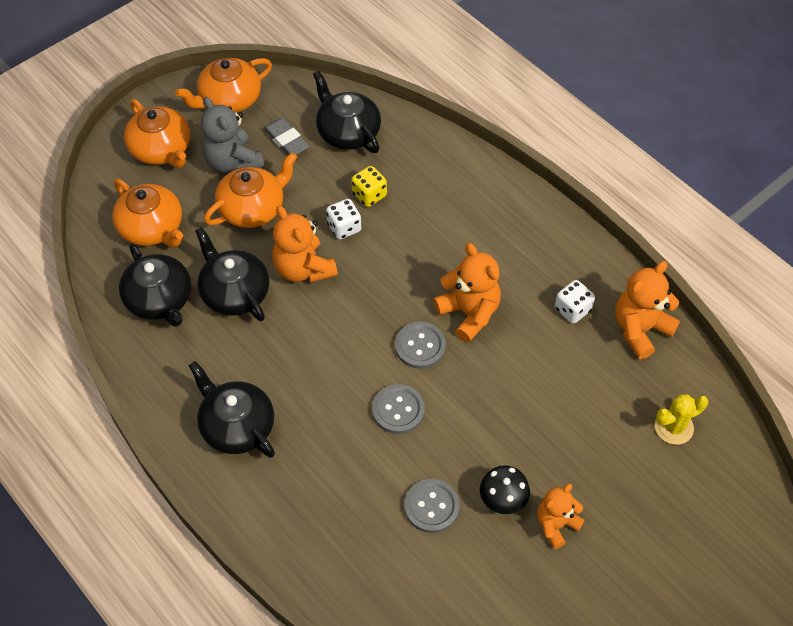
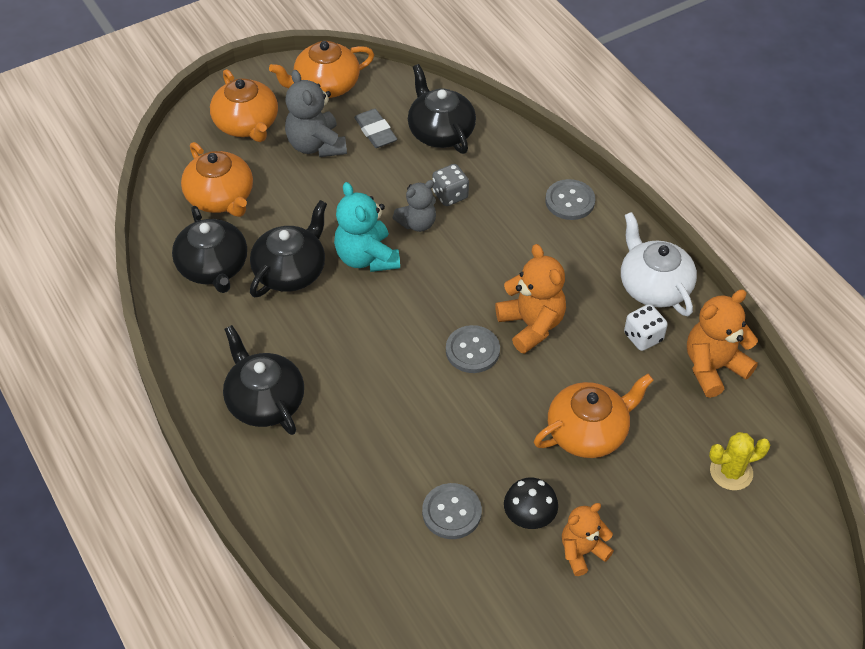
camera: 10 degrees right, 5 degrees down
(234, 292) = (291, 271): black teapot -> black teapot turned 60 degrees clockwise
(253, 208) = (327, 192): orange teapot -> orange teapot (588, 431)
(303, 269) = (367, 257): orange teddy bear -> turquoise teddy bear
(344, 227) = (417, 223): white dice -> grey teddy bear
(369, 195) = (450, 195): yellow dice -> grey dice
(398, 410) = (436, 410): grey button -> grey button (570, 201)
(573, 258) = (653, 286): none -> white teapot

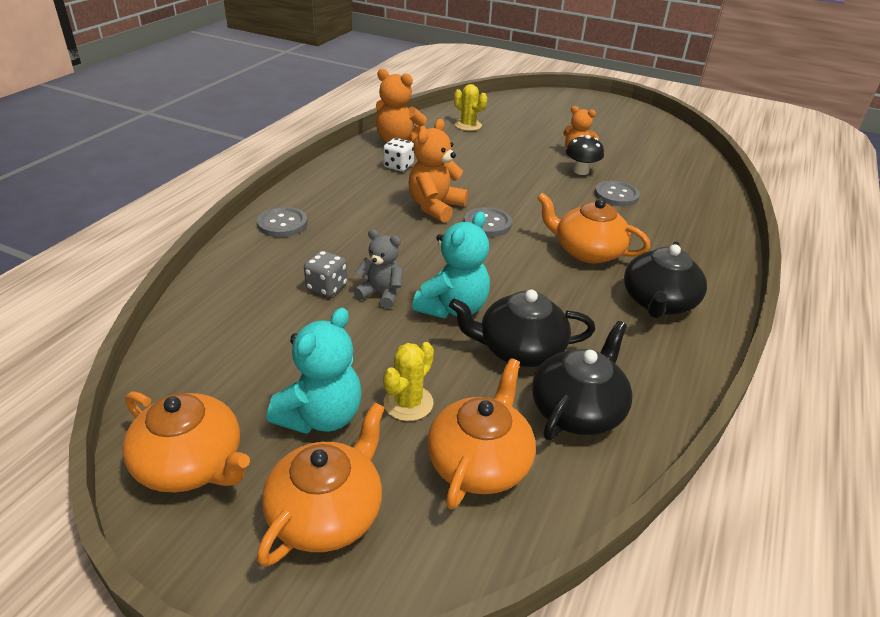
camera: 125 degrees left, 15 degrees down
(293, 188) = (408, 403): none -> yellow cactus
(316, 145) = (321, 416): grey teddy bear -> turquoise teddy bear
(375, 131) = (262, 375): grey eraser -> none
(440, 132) = (231, 325): black teapot -> none
(588, 431) = (497, 167): orange teapot -> orange teapot (587, 251)
(653, 286) = (346, 172): white teapot -> none

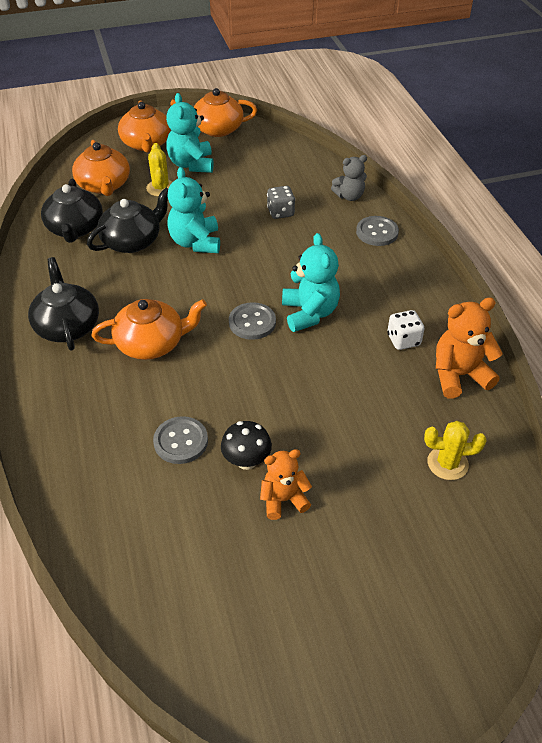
camera: 140 degrees right, 10 degrees up
(381, 294) = (246, 226): grey teddy bear -> grey teddy bear (349, 196)
(435, 207) = (309, 313): orange teddy bear -> turquoise teddy bear

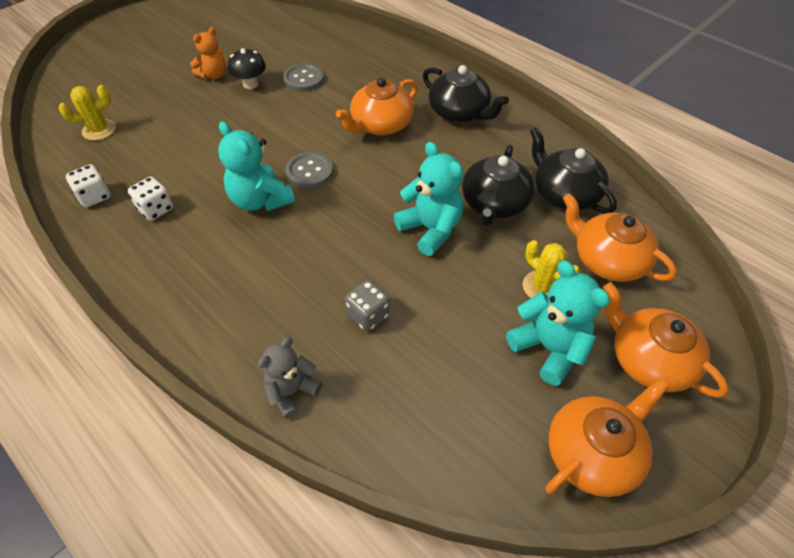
camera: 150 degrees right, 5 degrees up
(377, 232) = (227, 338): grey button -> none
(459, 375) = (94, 196): orange teddy bear -> white dice

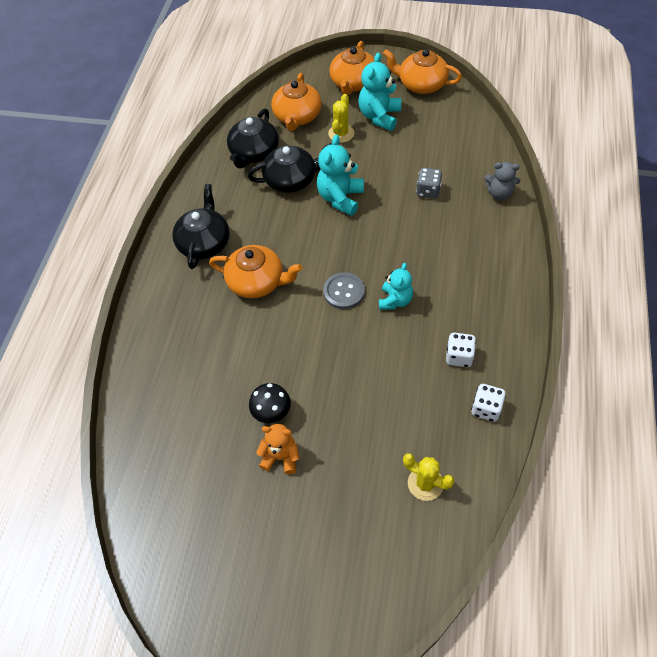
camera: 120 degrees left, 5 degrees up
(260, 200) = (395, 300): turquoise teddy bear -> turquoise teddy bear, size x0.66
(303, 79) = (234, 376): grey button -> none

